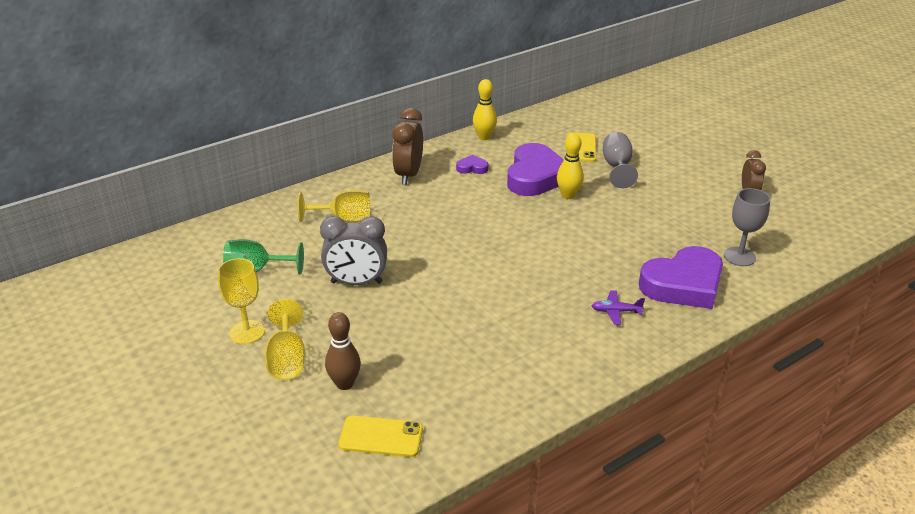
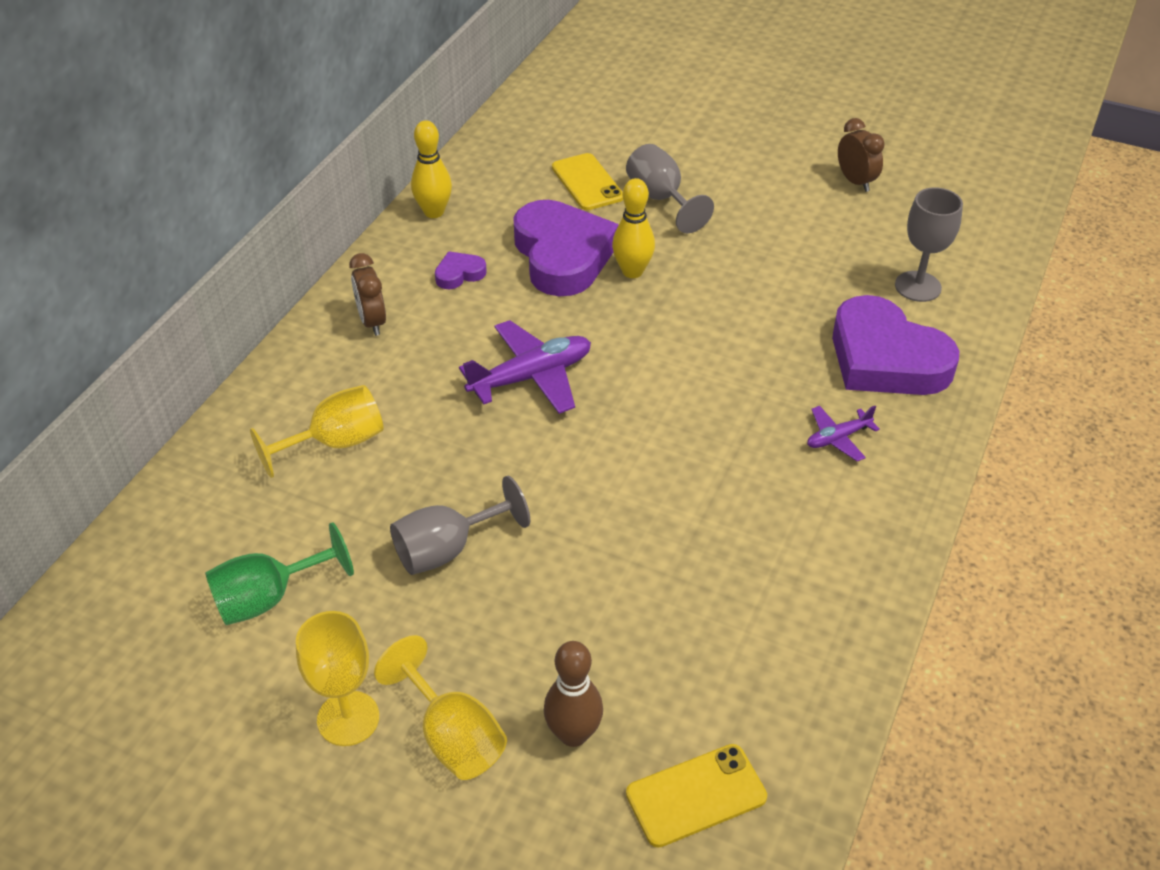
camera: 30 degrees left, 10 degrees up
(356, 282) = (447, 549): grey clock -> grey goblet
(408, 175) = (372, 322): brown clock -> brown clock, size x0.64
(467, 224) = (531, 377): none -> purple plane
(683, 284) = (885, 358): purple heart -> purple heart turned 105 degrees clockwise

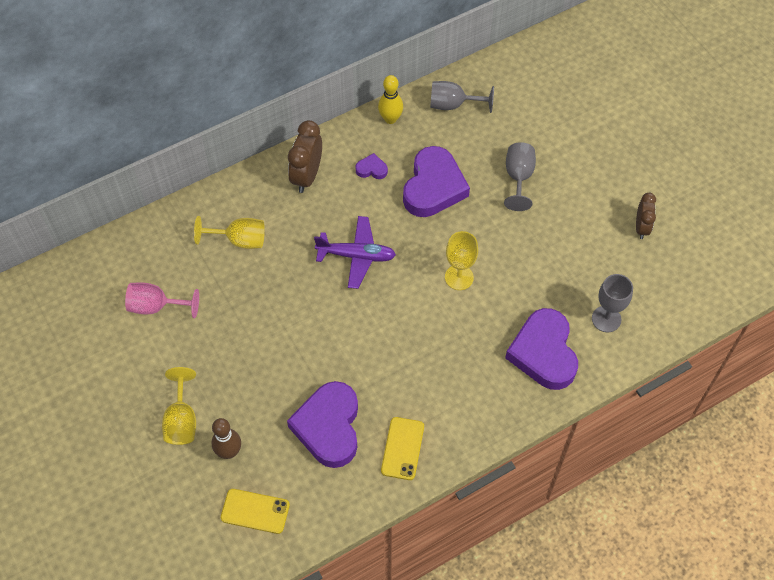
camera: 35 degrees right, 15 degrees up
(269, 598) = (156, 306): green goblet -> pink goblet
(348, 718) = (148, 385): yellow goblet -> yellow goblet (459, 277)
(372, 322) = (307, 176): brown clock -> brown clock, size x1.56
(447, 549) = (246, 329): grey goblet -> grey goblet (453, 105)
(587, 182) = (488, 143): yellow phone -> yellow phone (402, 448)
(632, 271) = (461, 219): yellow bowling pin -> none
(696, 606) = (329, 427): none -> purple heart
(838, 438) = (474, 383): purple plane -> none

